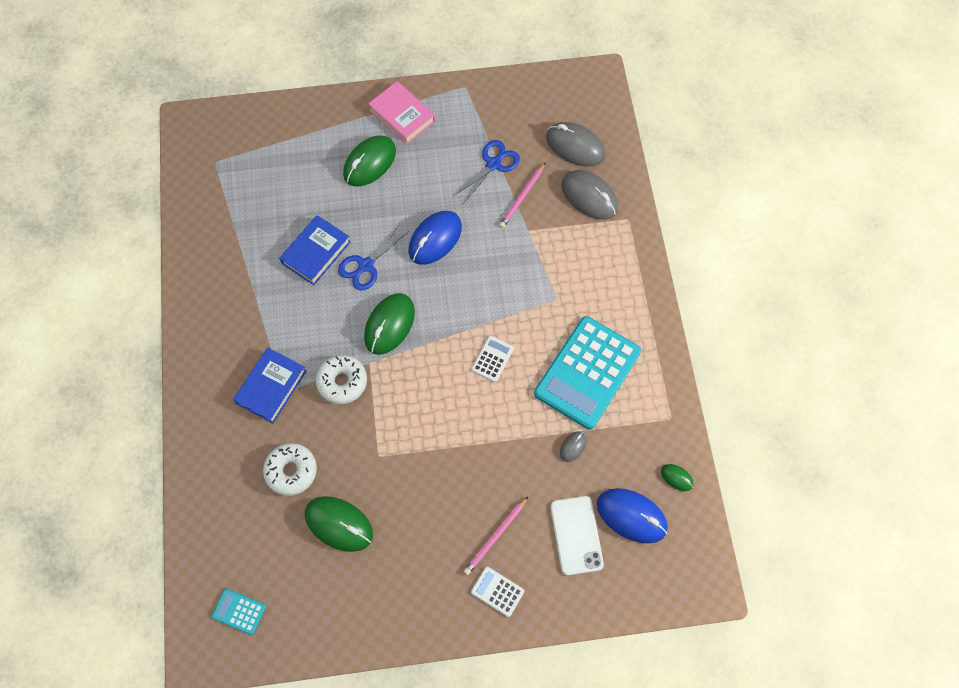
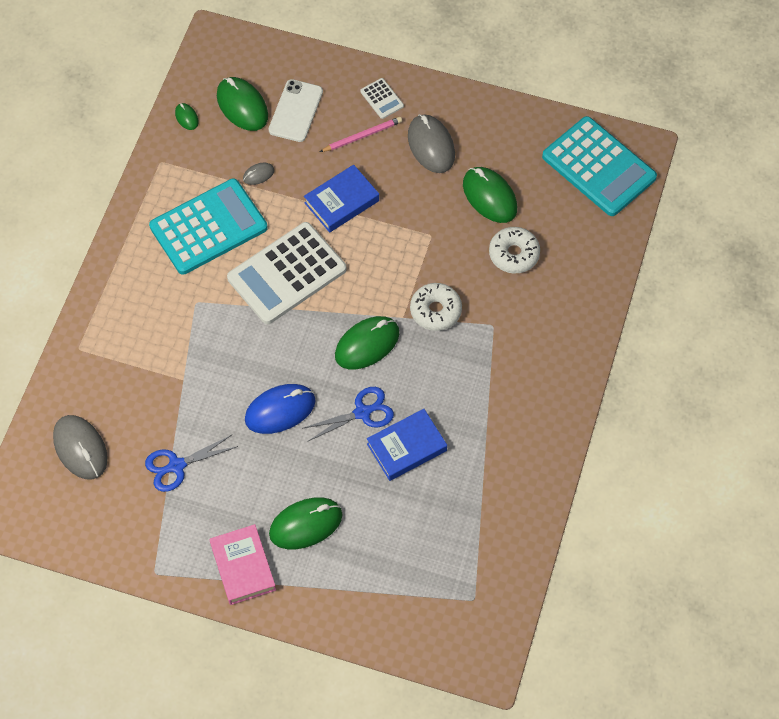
camera: 155 degrees left, 5 degrees down
(239, 611) = (599, 167): turquoise calculator -> turquoise calculator, size x2.40
(271, 387) = (504, 333): blue book -> blue book (341, 202)
(492, 359) = (287, 274): white calculator -> white calculator, size x2.40
(522, 197) = (168, 417): pink pencil -> none
(589, 197) = (101, 388): grey mouse -> grey mouse (431, 146)
(631, 516) = (242, 106): blue mouse -> green mouse

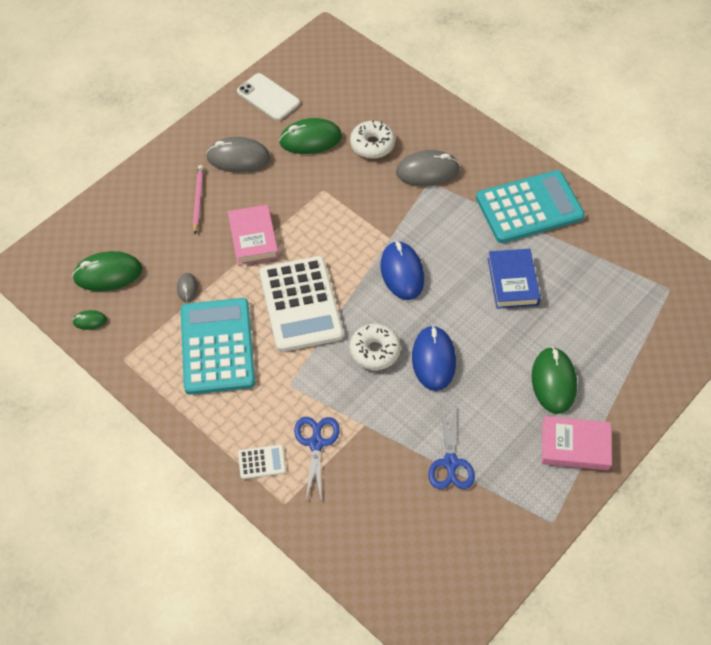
camera: 65 degrees left, 5 degrees down
(80, 448) = (393, 541): grey mouse -> grey mouse (427, 171)
(296, 111) = (141, 236): white phone -> white phone (268, 97)
(341, 202) = (253, 238): blue book -> pink book
(363, 412) = (465, 300): blue scissors -> blue scissors (316, 443)
(367, 344) = (402, 272): green mouse -> blue mouse
(382, 99) = (170, 173): white calculator -> white calculator (262, 462)
(435, 311) = (395, 214): white donut -> white donut (374, 351)
(599, 167) = (325, 64): turquoise calculator -> turquoise calculator (529, 207)

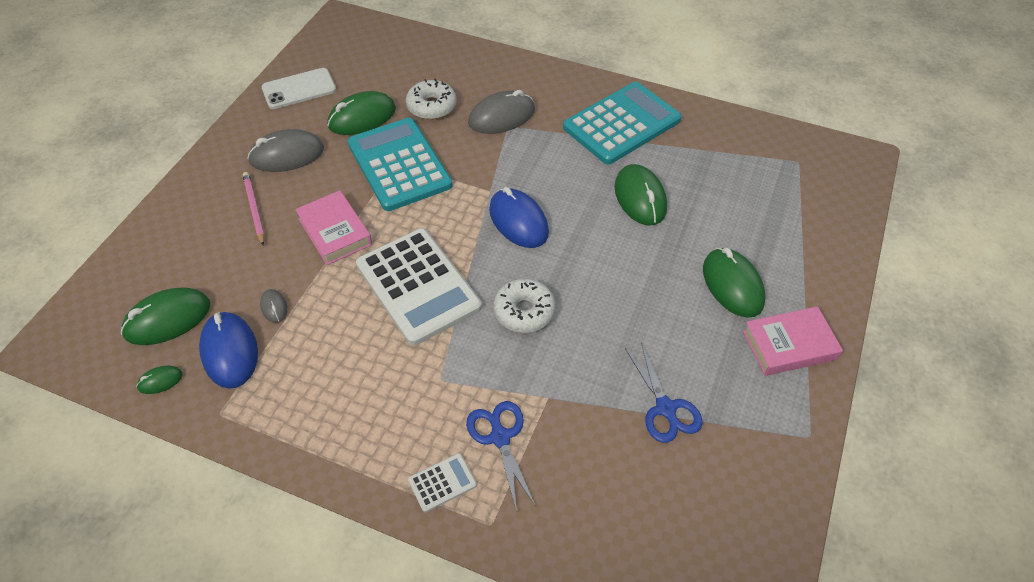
camera: 20 degrees left, 5 degrees down
(217, 346) = (335, 362): turquoise calculator -> turquoise calculator (399, 165)
(268, 97) = (299, 89): white phone -> white phone turned 45 degrees counterclockwise
(433, 360) = (594, 301): blue mouse -> blue mouse (230, 352)
(512, 282) = (640, 198): blue book -> green mouse

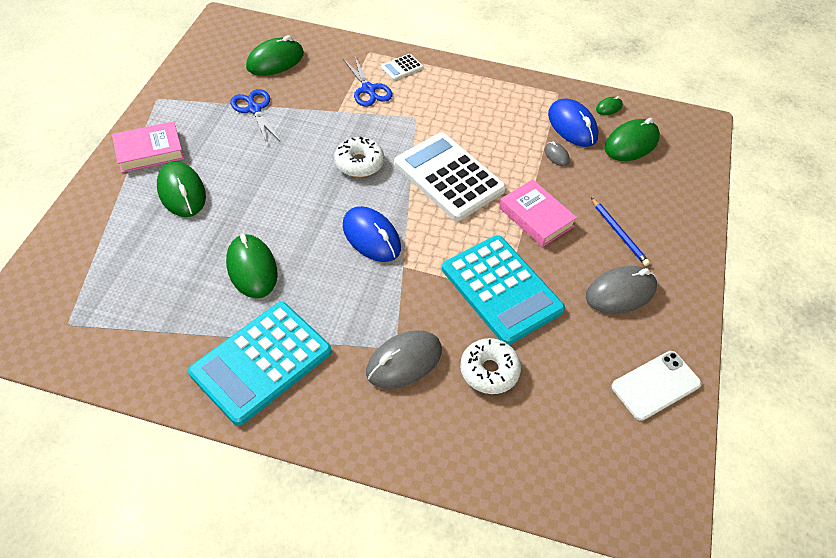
camera: 170 degrees right, 0 degrees up
(254, 209) = (619, 233): pink pencil -> blue pencil
(362, 117) = (563, 348): green mouse -> green mouse (275, 61)

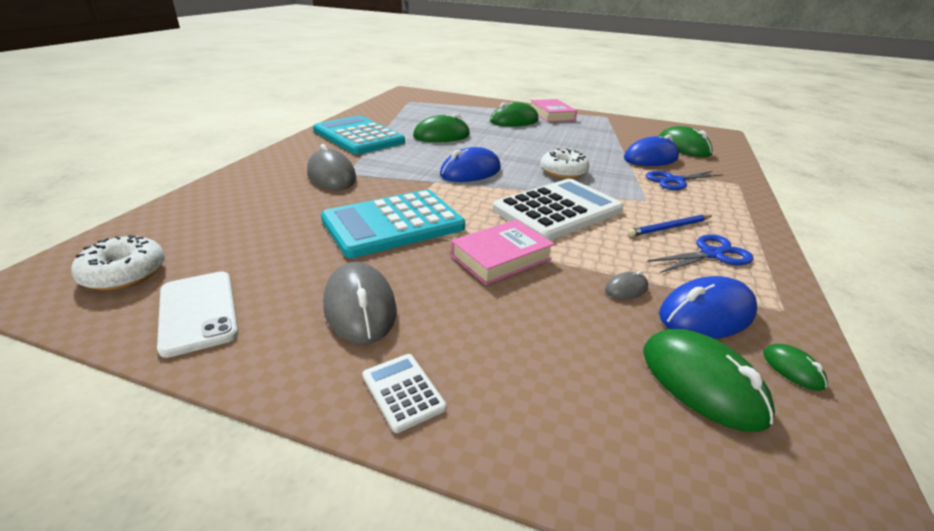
camera: 95 degrees right, 20 degrees down
(254, 109) = (613, 140): blue scissors -> blue scissors (712, 254)
(311, 92) = (650, 158): none -> blue mouse
(402, 68) = (727, 198): white calculator -> white calculator (403, 392)
(489, 371) = (298, 208): white donut -> white donut (124, 273)
(619, 233) = (472, 326): blue pencil -> blue pencil (669, 228)

